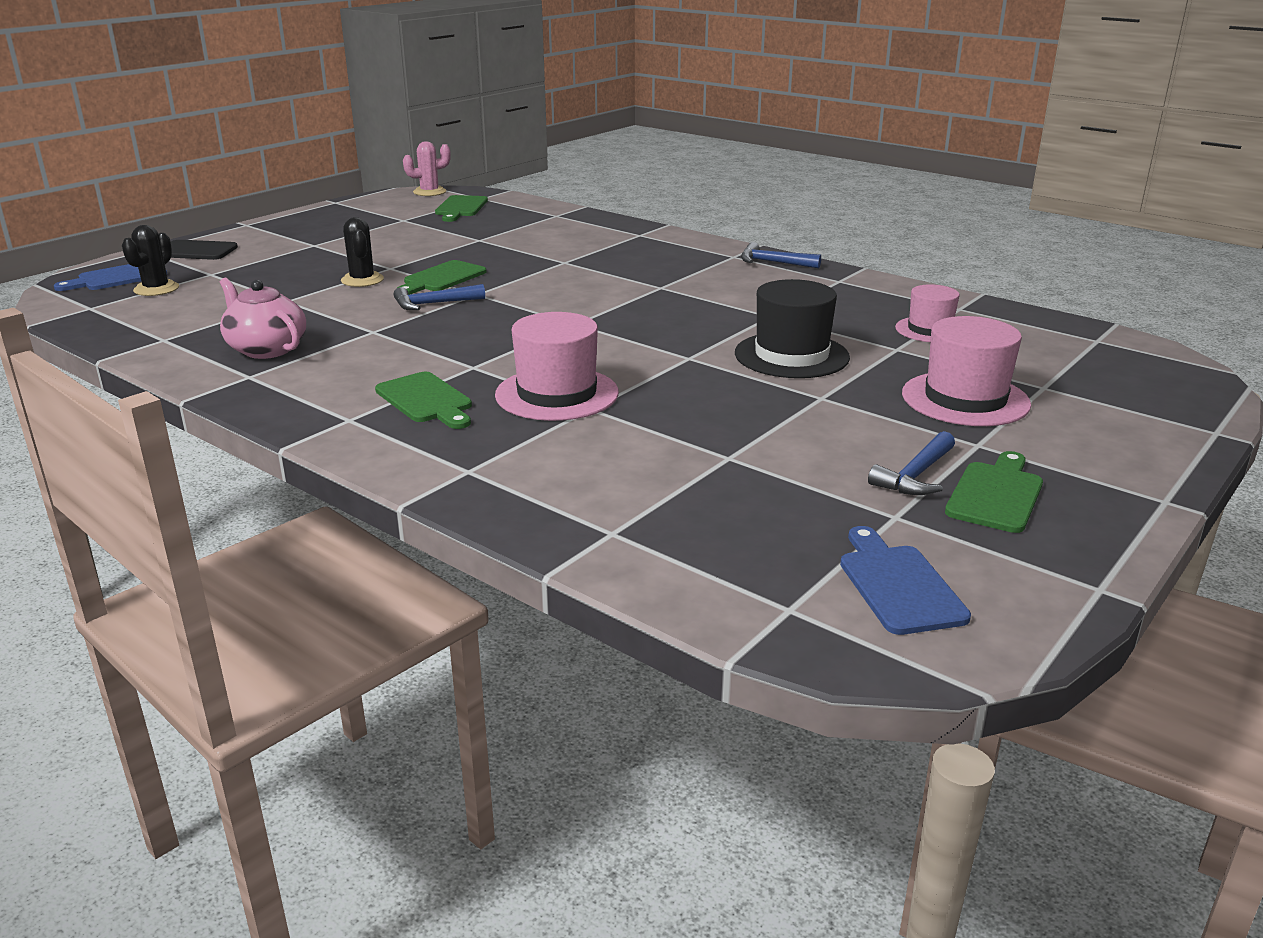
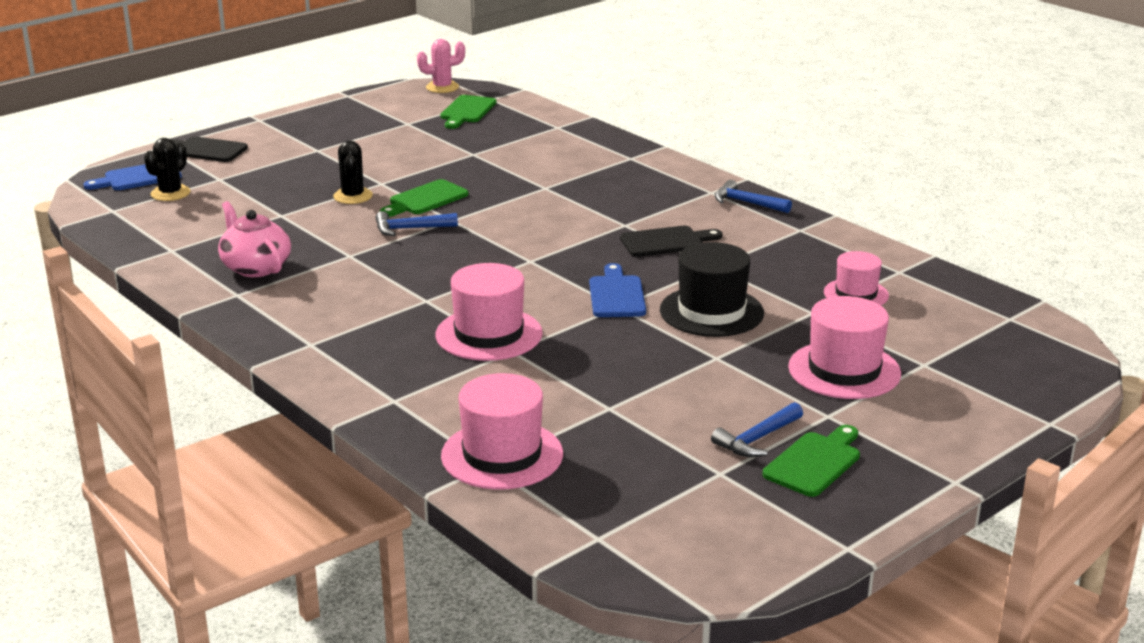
camera: 10 degrees right, 0 degrees up
(426, 400) = (377, 331): green cutting board -> none
(624, 520) = (502, 455): none -> pink hat
(710, 298) = (666, 242): none -> black cutting board
(898, 585) = (691, 528): blue cutting board -> blue cutting board (616, 295)

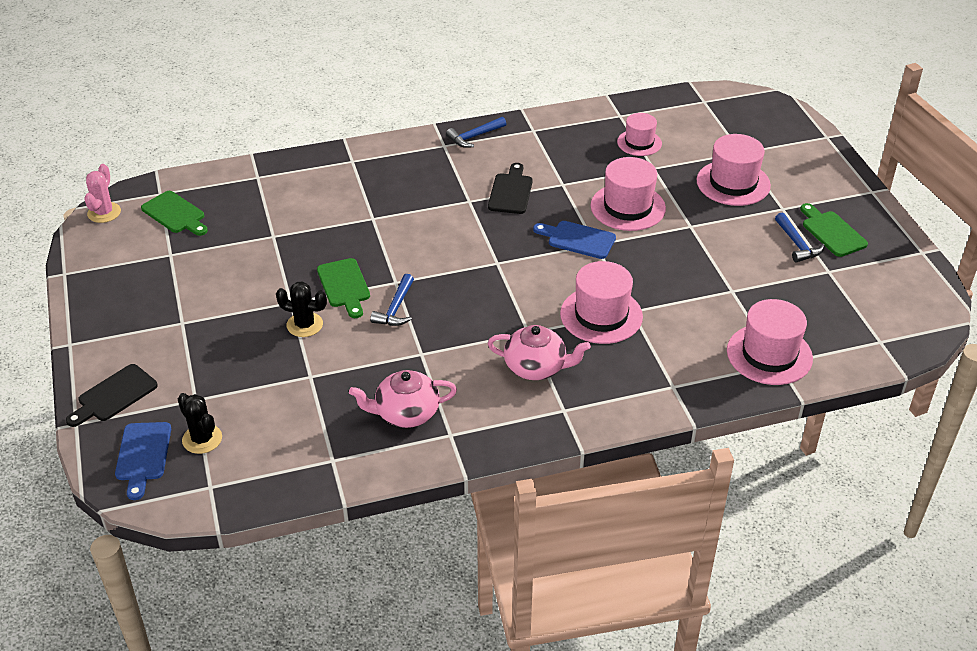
camera: 65 degrees left, 15 degrees up
(370, 316) = (536, 367): none -> pink teapot
(711, 311) = (628, 207): black hat -> pink hat

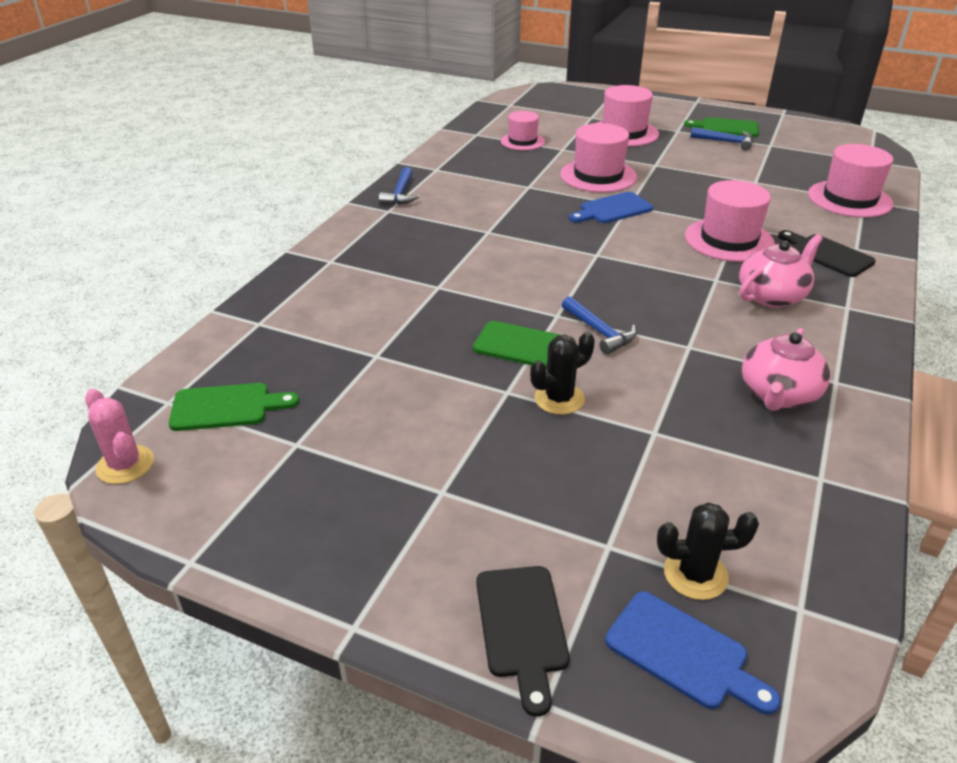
camera: 50 degrees left, 5 degrees down
(511, 191) = (504, 209): black cutting board -> black cutting board (827, 254)

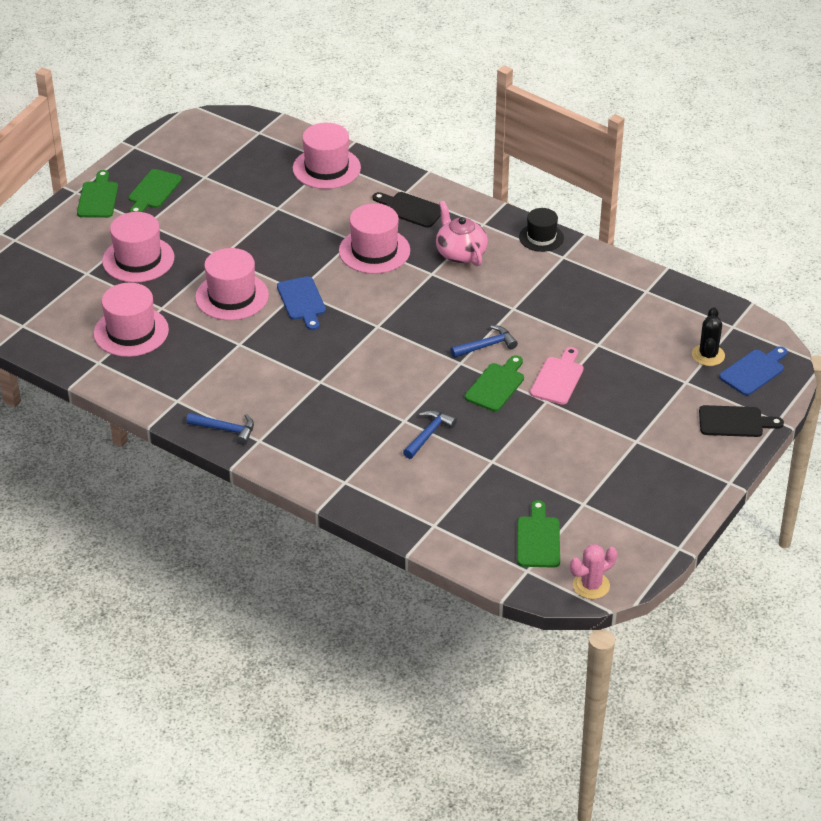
camera: 80 degrees left, 5 degrees up
(522, 141) = (131, 332): pink hat -> pink hat, size x1.58
(559, 399) = (558, 378): black cactus -> pink cutting board
(696, 109) = (98, 198): none -> green cutting board
(726, 142) = (187, 201): blue hammer -> blue hammer (428, 434)
(778, 394) = (571, 284): pink teapot -> none
(827, 254) = (410, 209): black cutting board -> black cutting board turned 60 degrees clockwise
(863, 358) = (541, 237): none -> black hat

